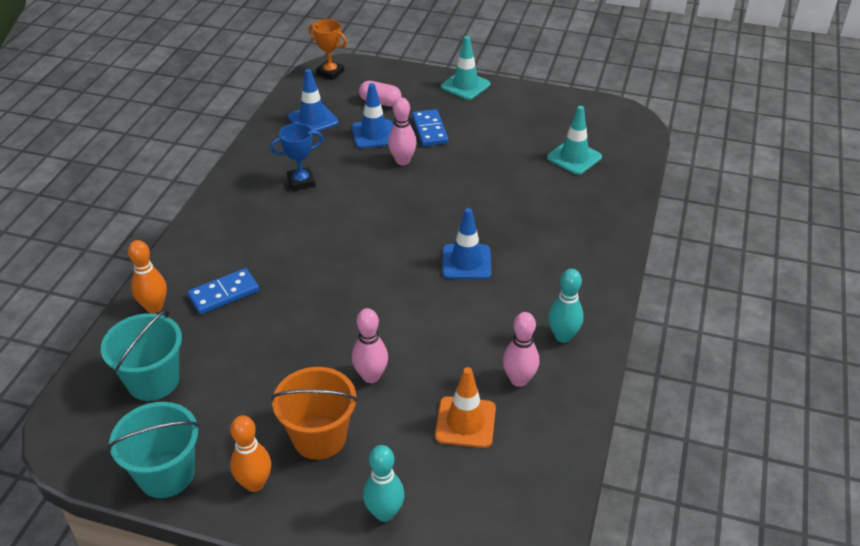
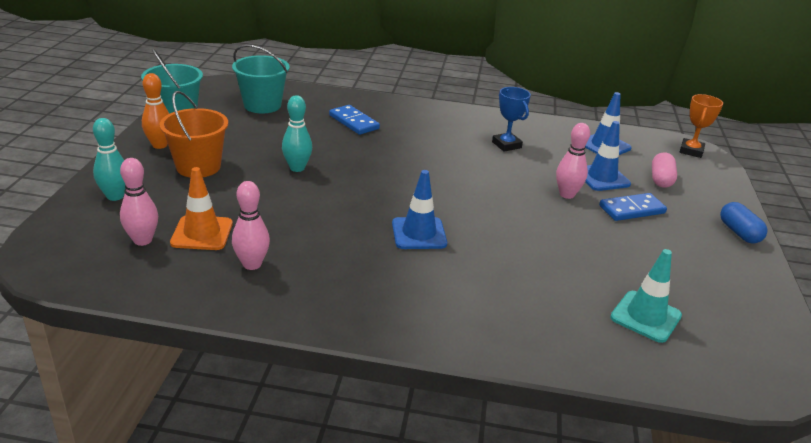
camera: 80 degrees right, 10 degrees down
(154, 307) = (336, 100): orange bowling pin -> none
(371, 376) = (261, 186): pink bowling pin -> pink bowling pin (143, 240)
(465, 86) = (739, 233): turquoise traffic cone -> blue capsule
(563, 336) = (314, 295): turquoise bowling pin -> turquoise bowling pin (297, 168)

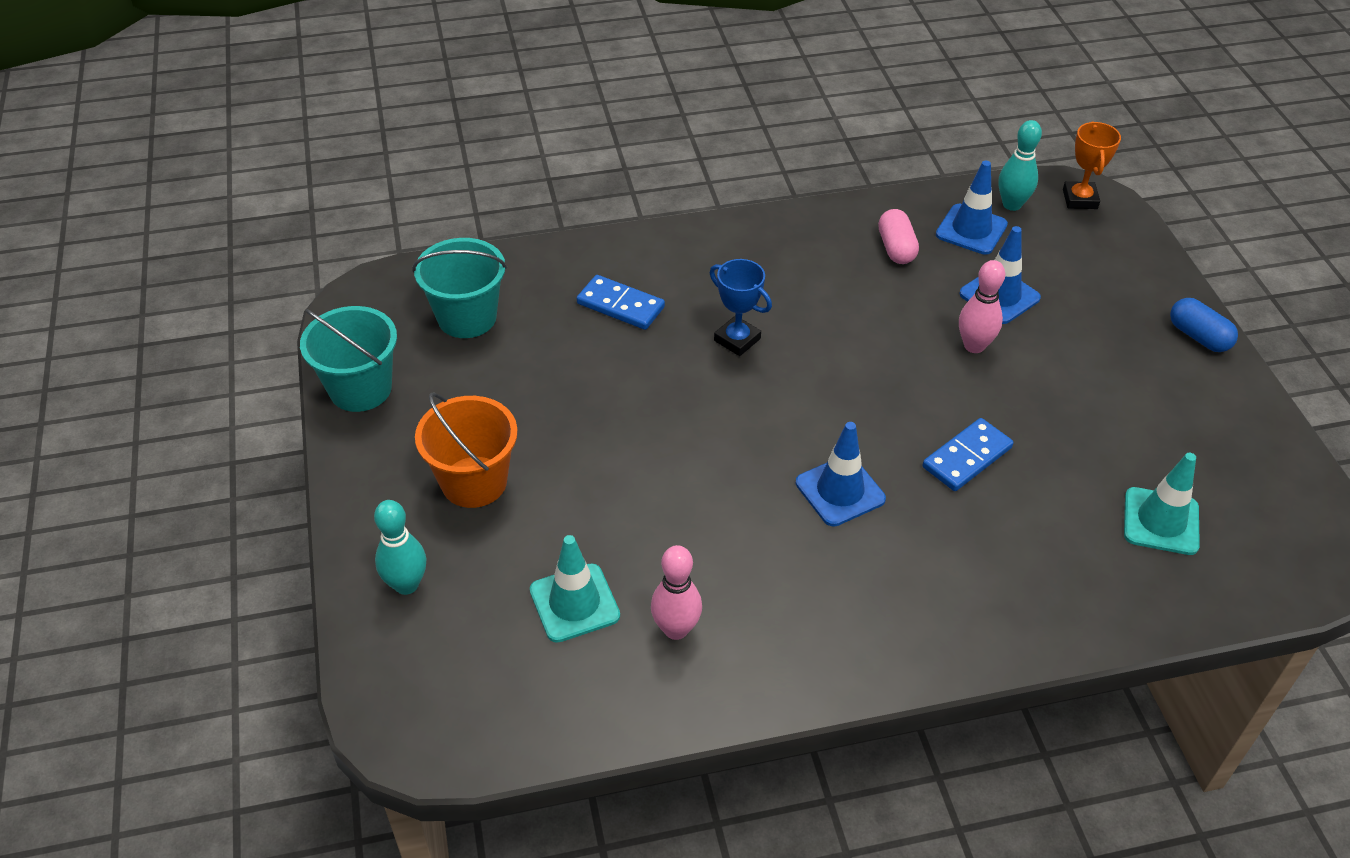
camera: 20 degrees left, 15 degrees up
(143, 240) = (508, 647): pink bowling pin -> none
(160, 145) = (385, 460): orange bowling pin -> none
(202, 233) = (574, 603): orange traffic cone -> turquoise traffic cone
(297, 168) = (608, 431): turquoise bowling pin -> turquoise bowling pin (1012, 204)
(506, 145) = (849, 276): blue trophy -> blue trophy (737, 340)
(632, 210) = (1063, 343): blue domino -> blue domino (967, 457)
(661, 179) = (1070, 271): pink capsule -> pink capsule (896, 248)

